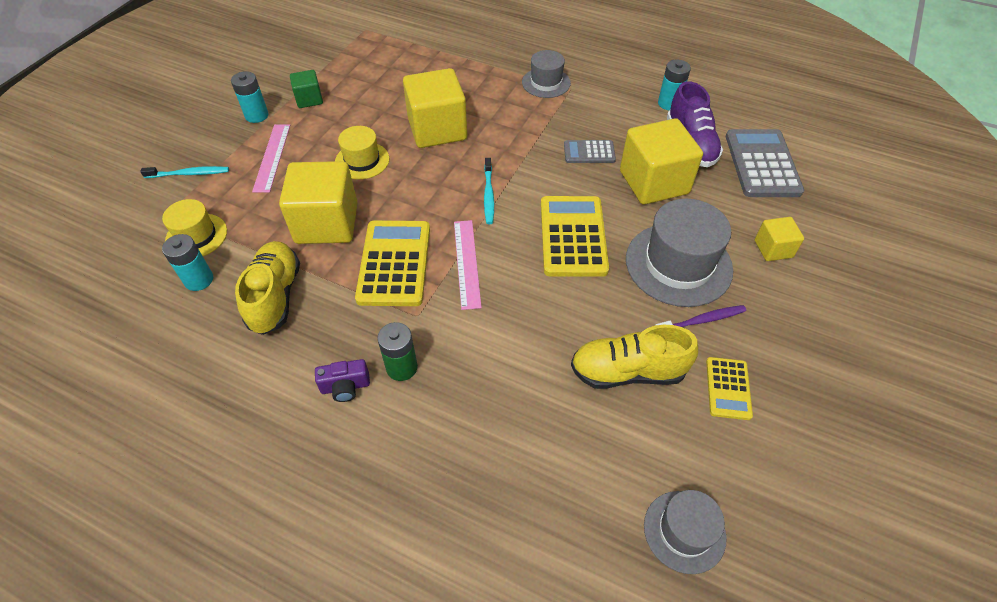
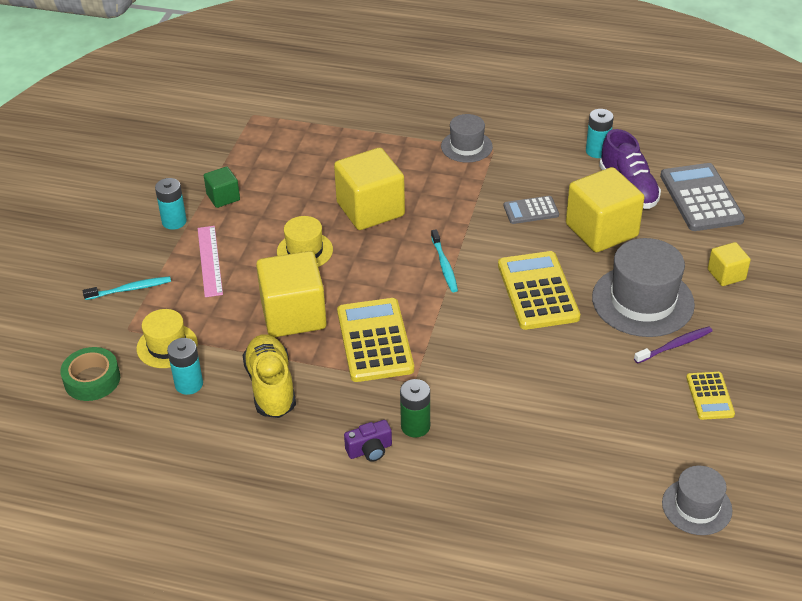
camera: 10 degrees left, 10 degrees down
(112, 259) = (92, 380): none -> green tape
(467, 263) = (444, 330): pink ruler -> none
(627, 371) = (619, 397): yellow shoe -> none

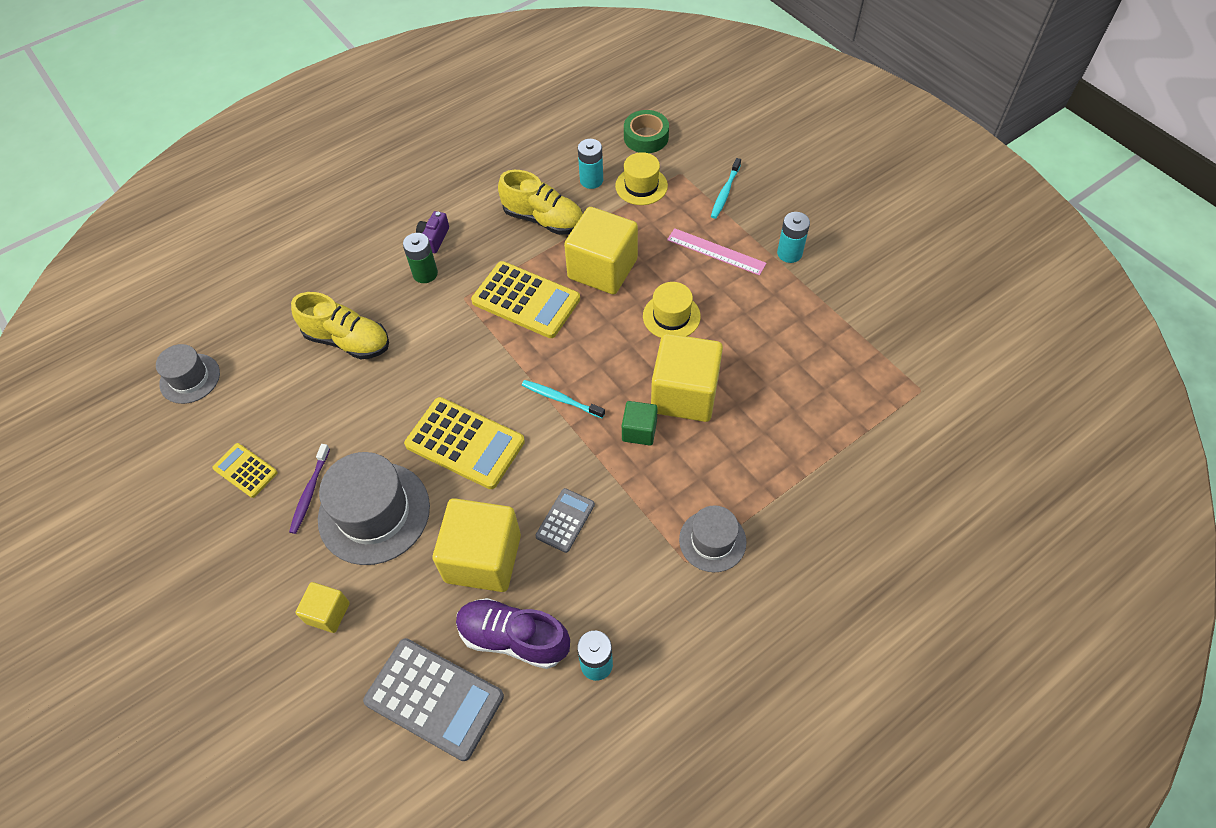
camera: 130 degrees right, 15 degrees up
(223, 197) = (796, 300): green cube -> green cube (639, 431)
(537, 426) = (348, 340): none -> yellow shoe

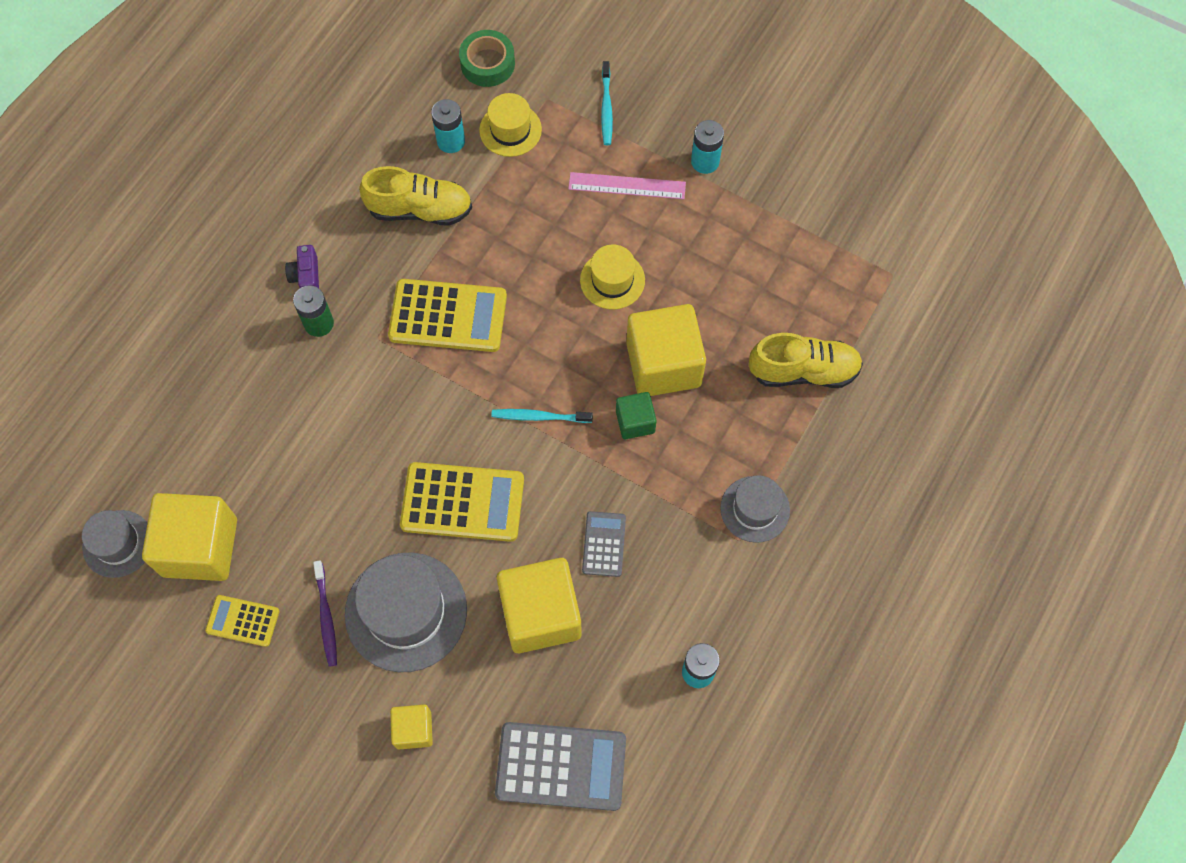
camera: 25 degrees left, 10 degrees up
(348, 340) = (273, 434): yellow shoe -> yellow shoe (803, 371)
(513, 638) = (608, 679): purple shoe -> none
(602, 269) = (514, 249): yellow cube -> yellow cube (200, 547)

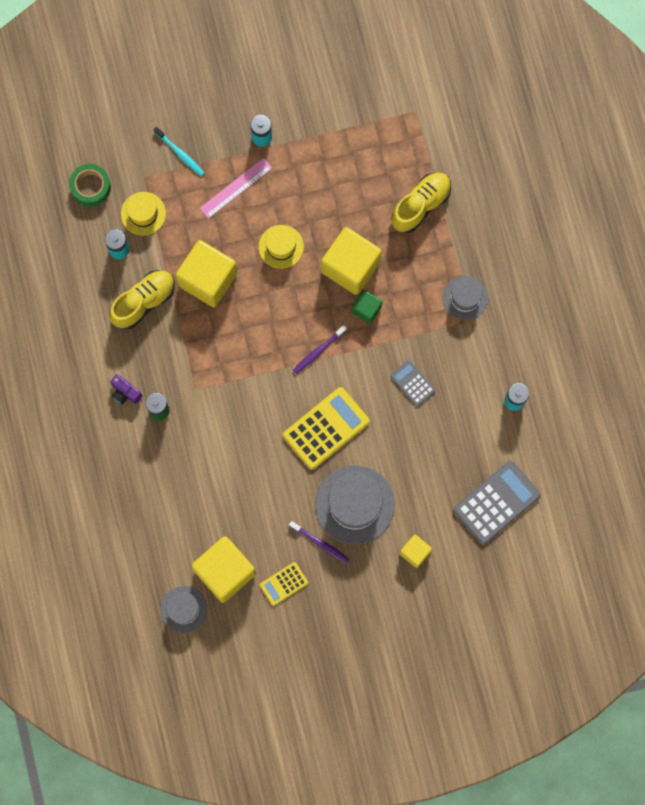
camera: 45 degrees left, 10 degrees up
(448, 316) = (219, 344): yellow calculator -> none
(539, 416) = (318, 351): turquoise toothbrush -> purple toothbrush
(540, 614) = (417, 444): yellow cube -> yellow cube (208, 279)

